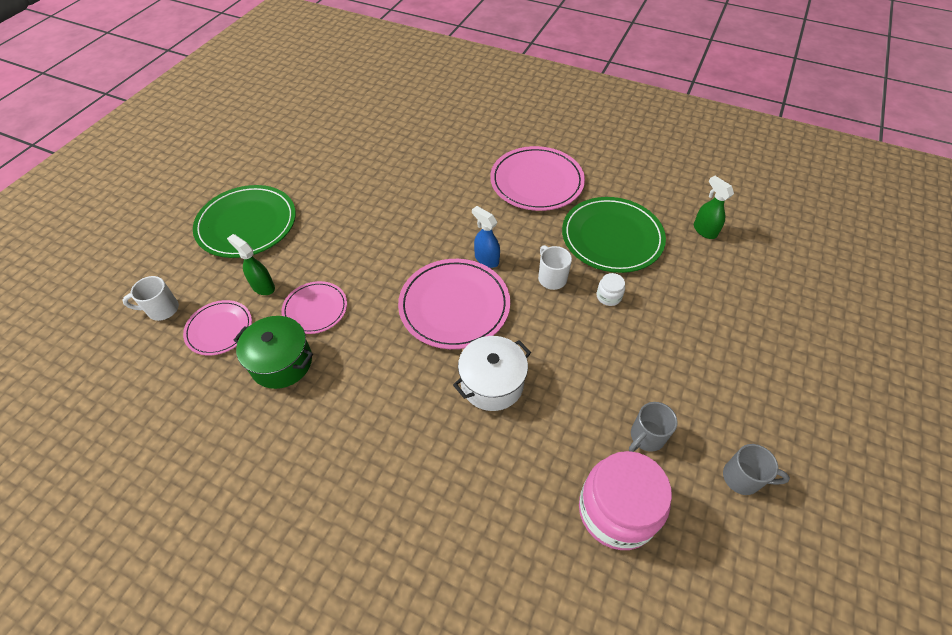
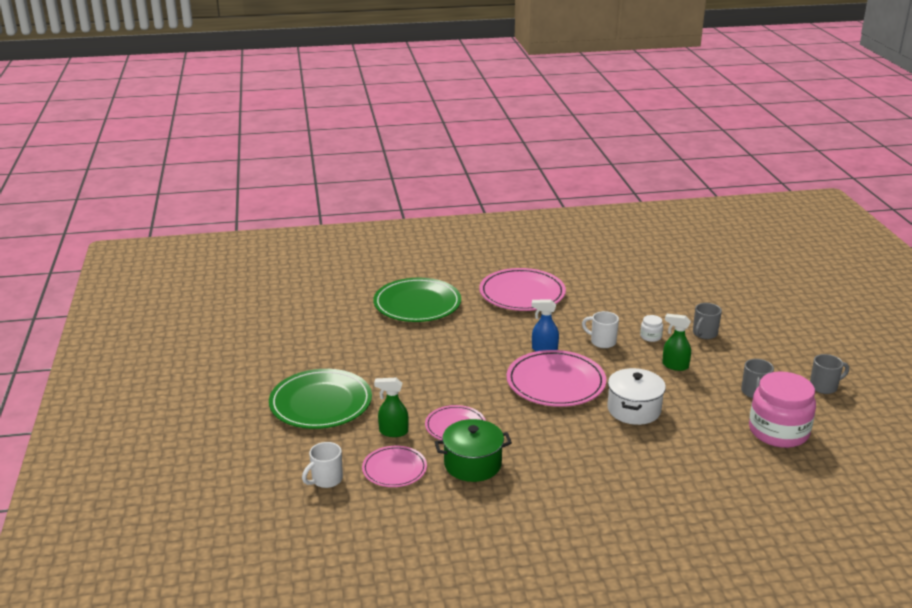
camera: 35 degrees left, 25 degrees down
(612, 237) = (614, 305): green plate -> green plate (417, 304)
(672, 322) = (704, 334): none -> grey mug
(704, 230) = (667, 280): green spray bottle -> green spray bottle (674, 366)

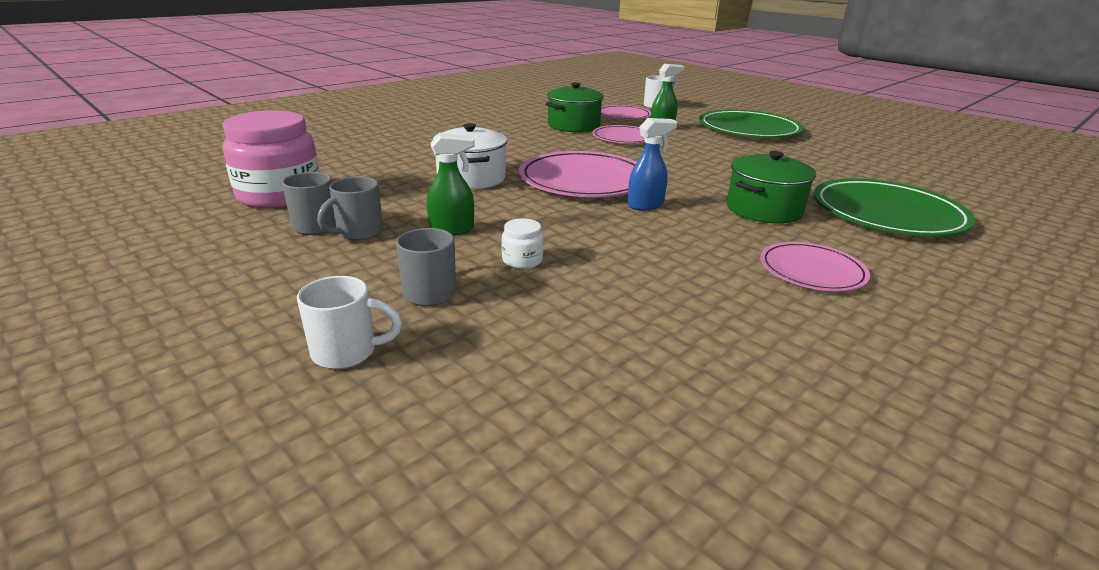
camera: 145 degrees right, 0 degrees up
(480, 326) = (764, 209): none -> green pot
(522, 293) = (812, 270): pink plate -> pink plate, size x0.58
(602, 342) = (586, 233): white mug -> white mug (347, 352)
(824, 387) = (186, 260): grey mug -> grey mug (358, 233)

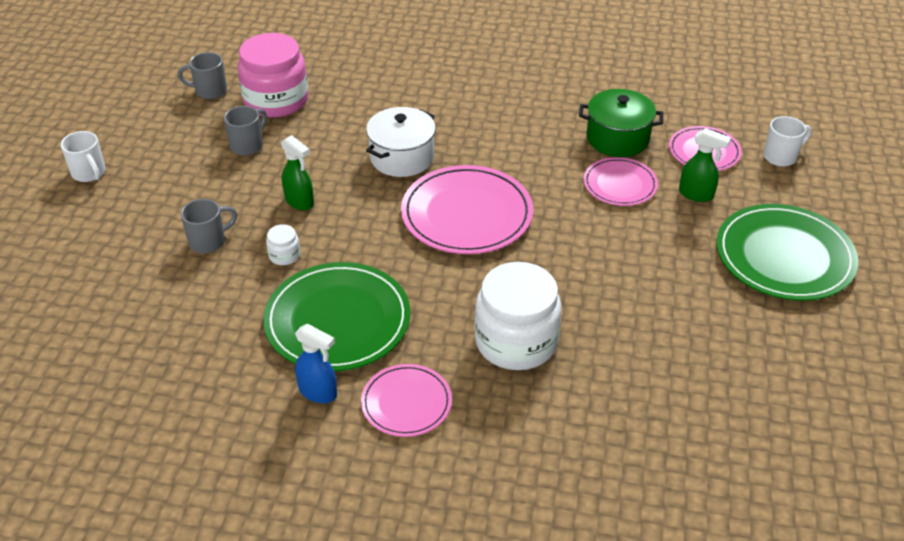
camera: 55 degrees right, 15 degrees up
(347, 352) = (127, 249): white mug -> white mug (89, 173)
(358, 233) = (255, 168): grey mug -> grey mug (209, 91)
(645, 205) = (447, 271): blue spray bottle -> blue spray bottle (318, 392)
(764, 209) = (516, 341): green pot -> white jar
(887, 213) = (600, 426): green plate -> green plate (337, 320)

